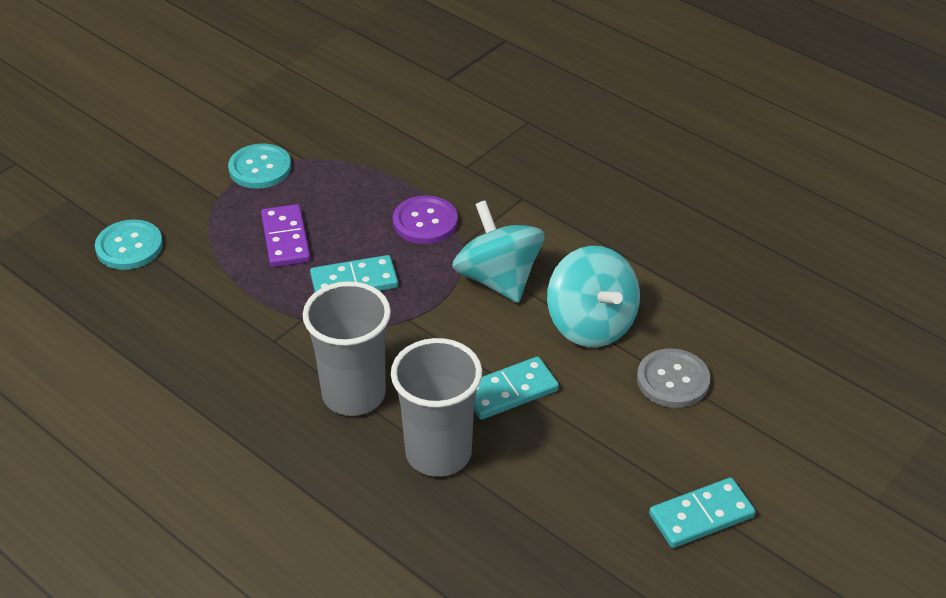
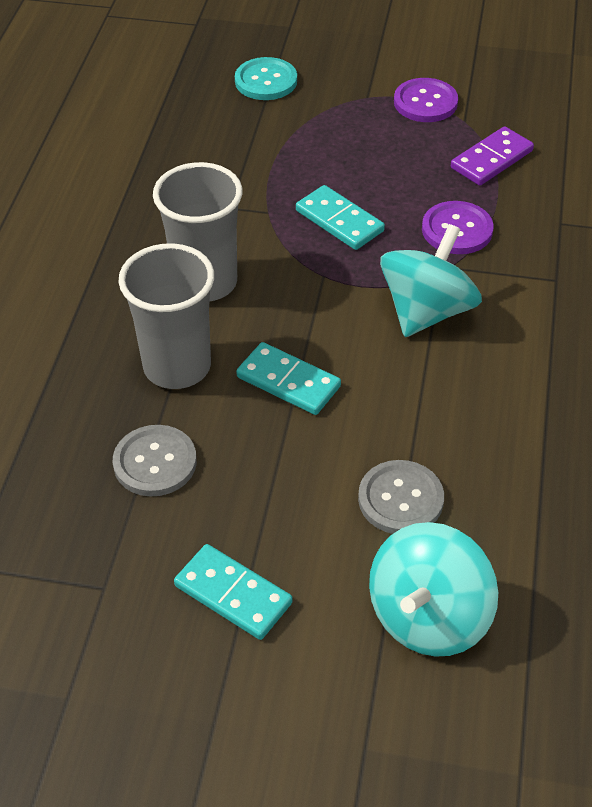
camera: 60 degrees right, 5 degrees up
(260, 168) = (425, 102): turquoise button -> purple button
(286, 239) = (354, 157): purple domino -> purple domino (491, 159)
(535, 511) = (155, 462): none -> grey button
(591, 324) = (425, 404): turquoise spinning top -> turquoise spinning top (428, 616)

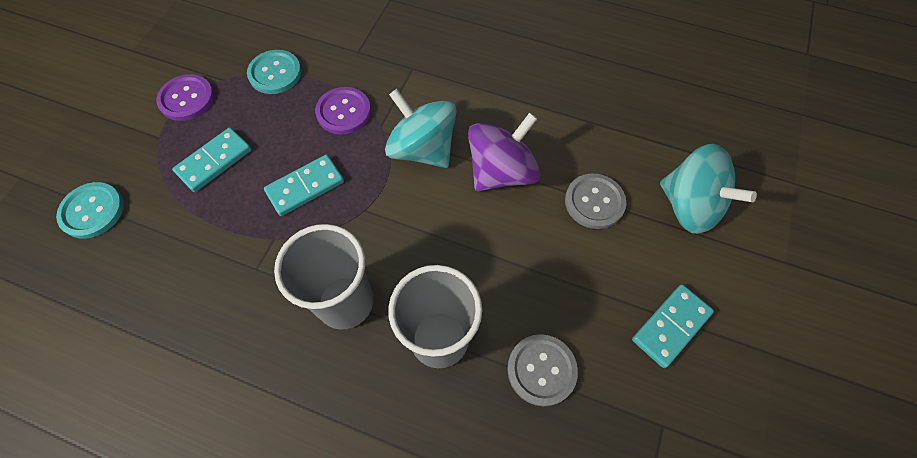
camera: 80 degrees left, 15 degrees up
(288, 382) = (473, 255): turquoise domino -> turquoise domino (214, 161)
(418, 393) = (501, 172): none -> purple spinning top
(491, 159) = (275, 73): purple domino -> turquoise button

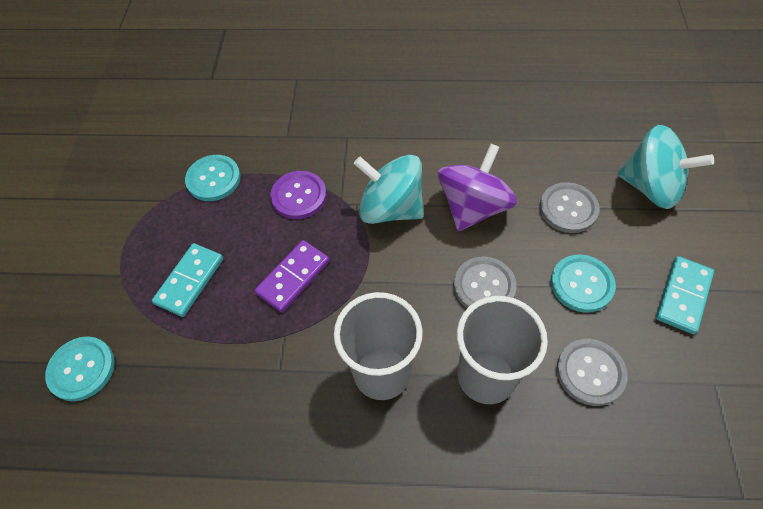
camera: 15 degrees left, 5 degrees down
(187, 99) = (133, 229): purple button -> none
(305, 186) = (293, 277): turquoise domino -> purple domino
(477, 252) = (484, 286): none -> grey button
(573, 281) = (581, 284): none -> turquoise button

